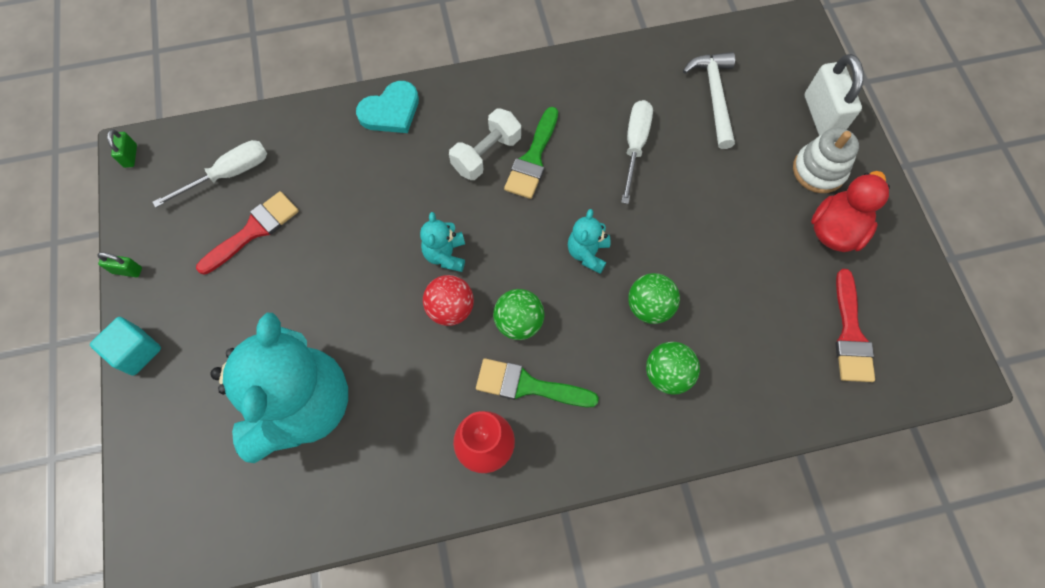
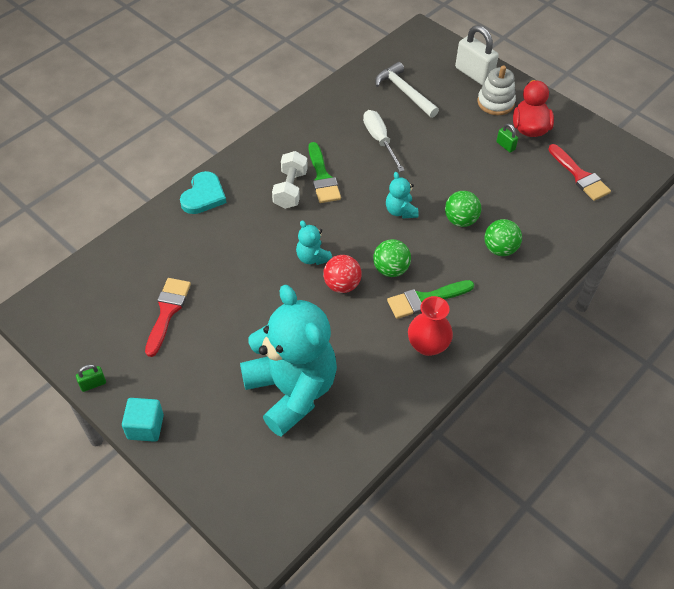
camera: 35 degrees left, 15 degrees down
(130, 156) = (30, 315): green padlock -> green padlock (505, 146)
(229, 174) = (118, 288): white screwdriver -> none

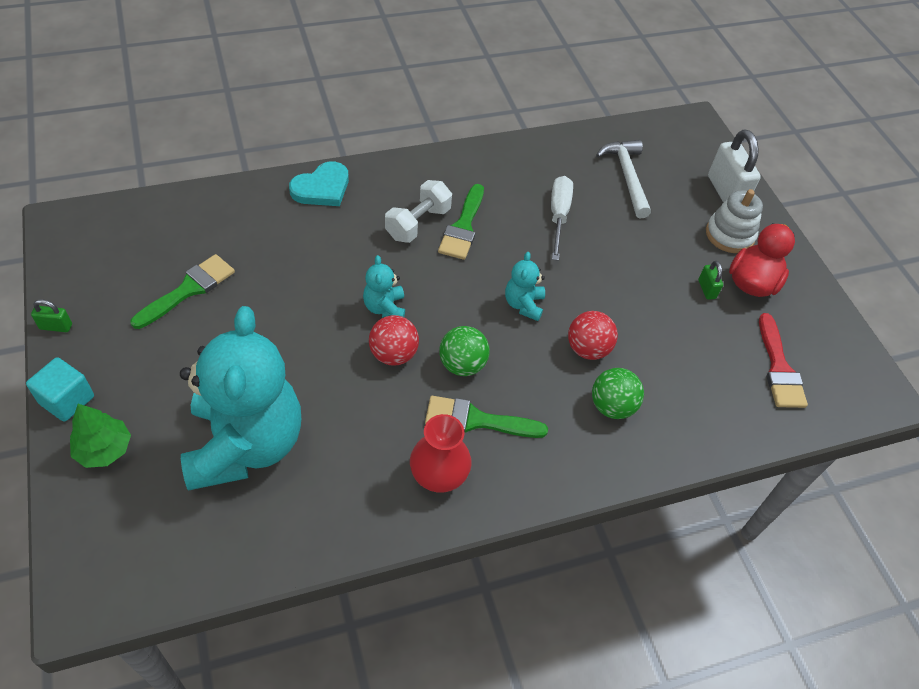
camera: 25 degrees right, 0 degrees up
(167, 312) = (188, 289): red brush -> green brush
(199, 443) = (104, 449): none -> green tree
(460, 220) = (587, 349): green ball -> red ball

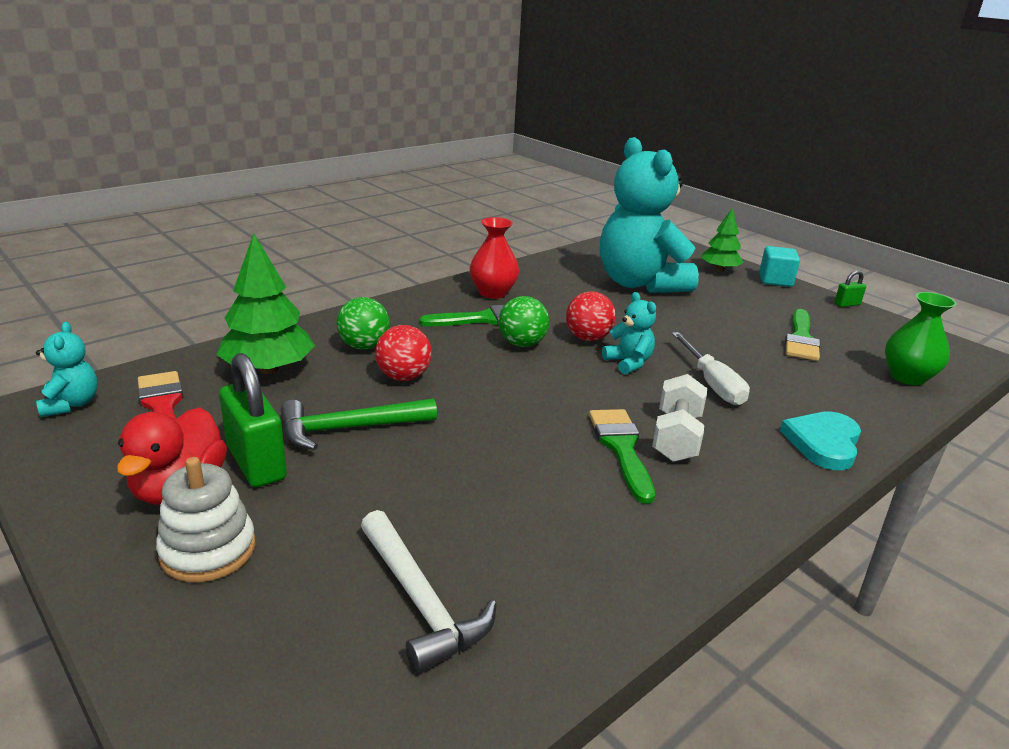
camera: 160 degrees right, 25 degrees down
(166, 218) = (907, 377): none -> green vase
(523, 304) = (493, 395): turquoise teddy bear -> turquoise teddy bear (71, 404)
(558, 216) = (507, 497): white screwdriver -> white screwdriver (712, 383)
(642, 302) = (349, 428): none -> green hammer
(700, 395) = (268, 369): none -> green tree
(706, 289) = (256, 463): green padlock -> green padlock, size x2.10
(725, 192) = (205, 637): white padlock -> none

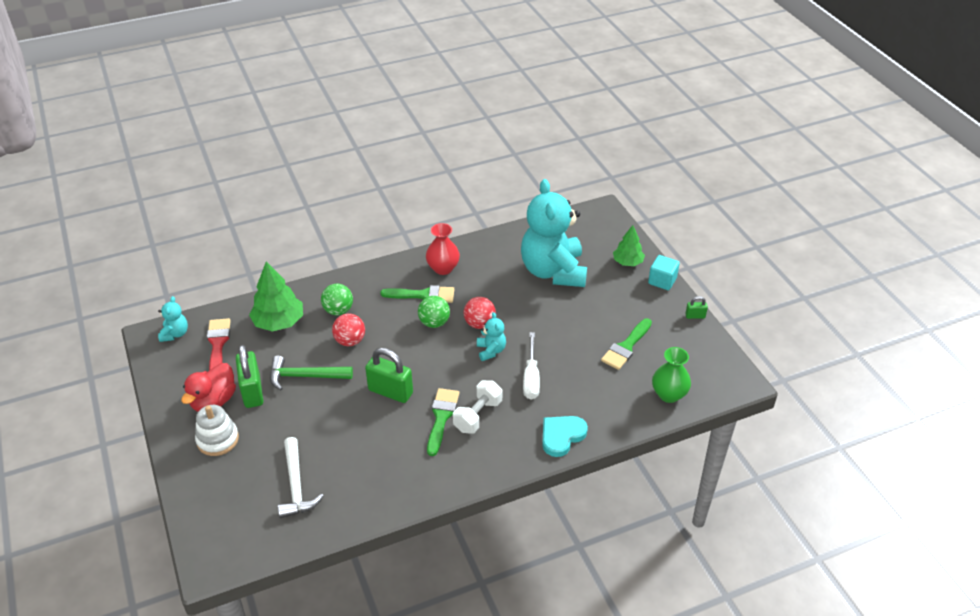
camera: 20 degrees right, 15 degrees up
(512, 428) = (390, 392): none -> green padlock

